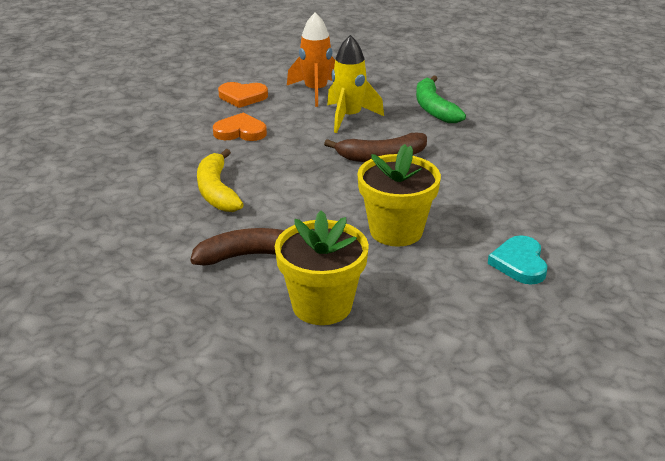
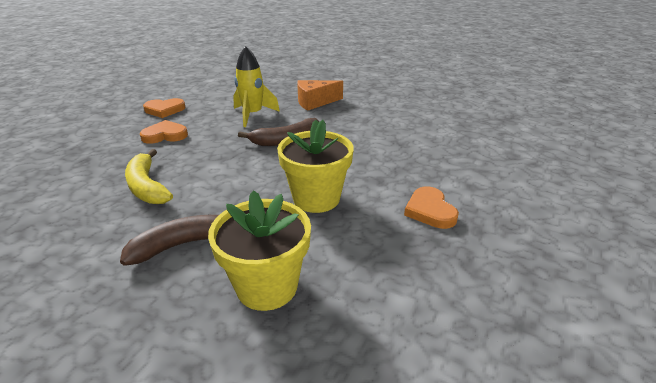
camera: 15 degrees left, 0 degrees up
(316, 91) = (223, 100): orange rocket -> none
(434, 108) = (315, 102): green banana -> orange cheese
(519, 263) = (430, 211): turquoise heart -> orange heart

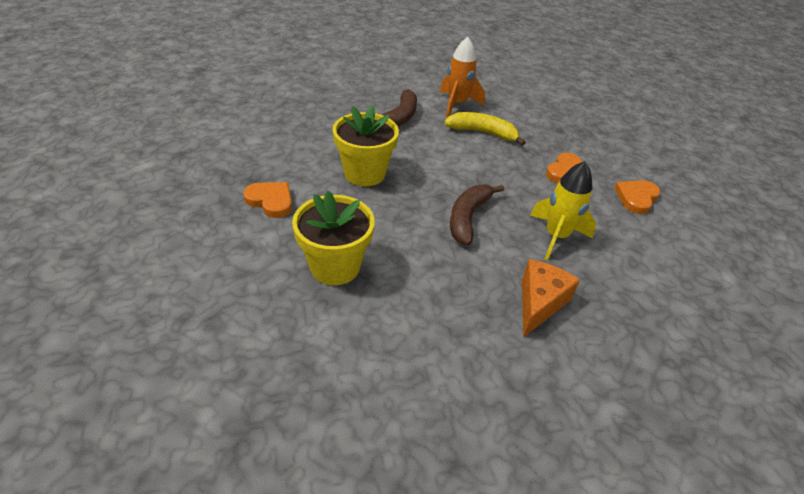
camera: 135 degrees right, 10 degrees up
(93, 230) = (457, 104): none -> orange rocket
(267, 286) = (330, 119): yellow flower pot -> yellow flower pot (335, 266)

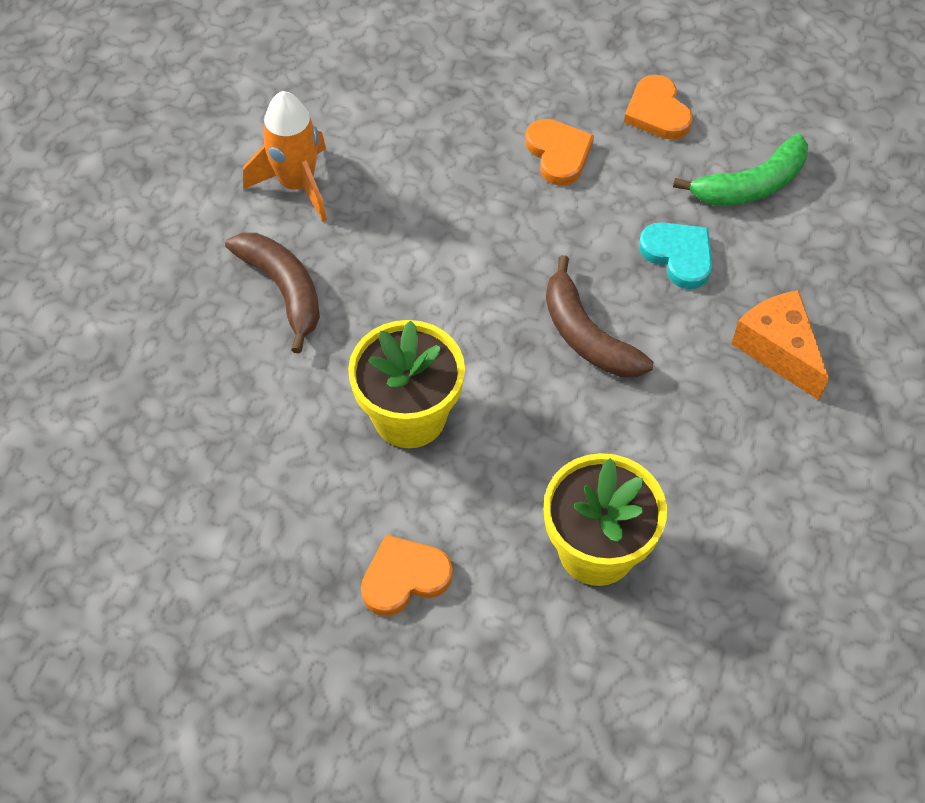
camera: 55 degrees left, 15 degrees up
(483, 133) = (400, 197): yellow banana -> none
(556, 236) = (678, 256): yellow rocket -> turquoise heart
(638, 251) = (751, 185): none -> green banana

